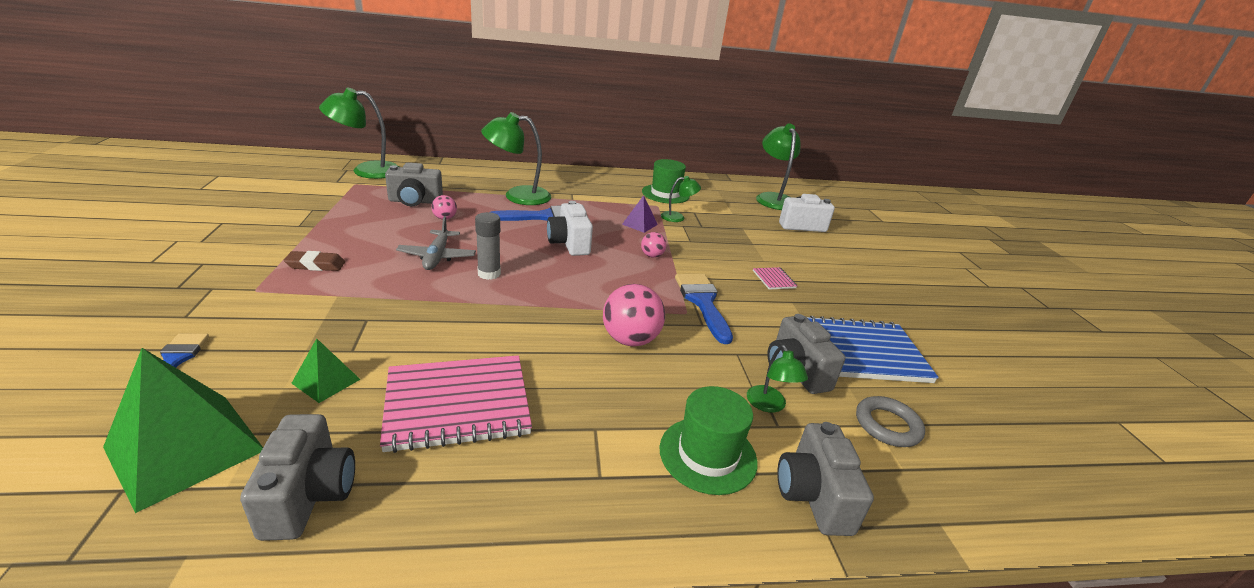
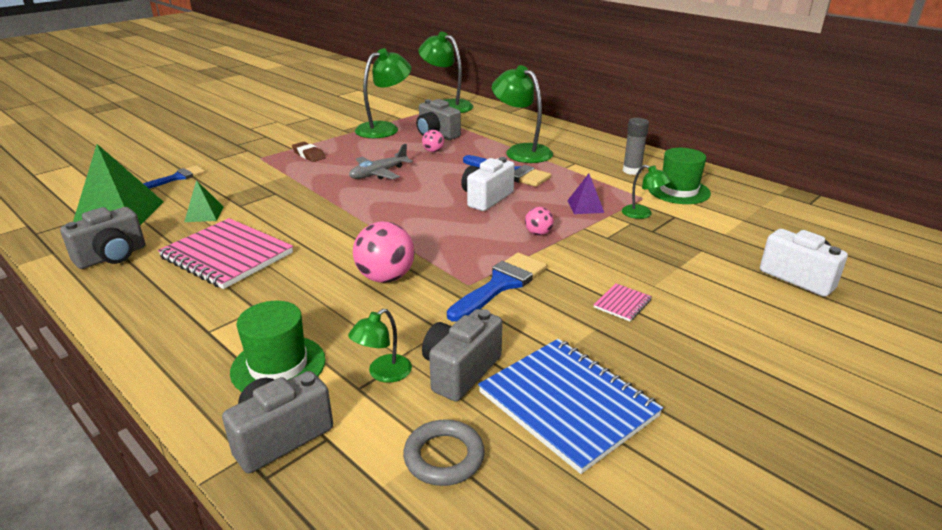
camera: 55 degrees right, 0 degrees up
(489, 274) = (387, 196): grey glue stick -> grey glue stick (632, 171)
(773, 198) = (830, 239): green lamp -> green lamp (384, 128)

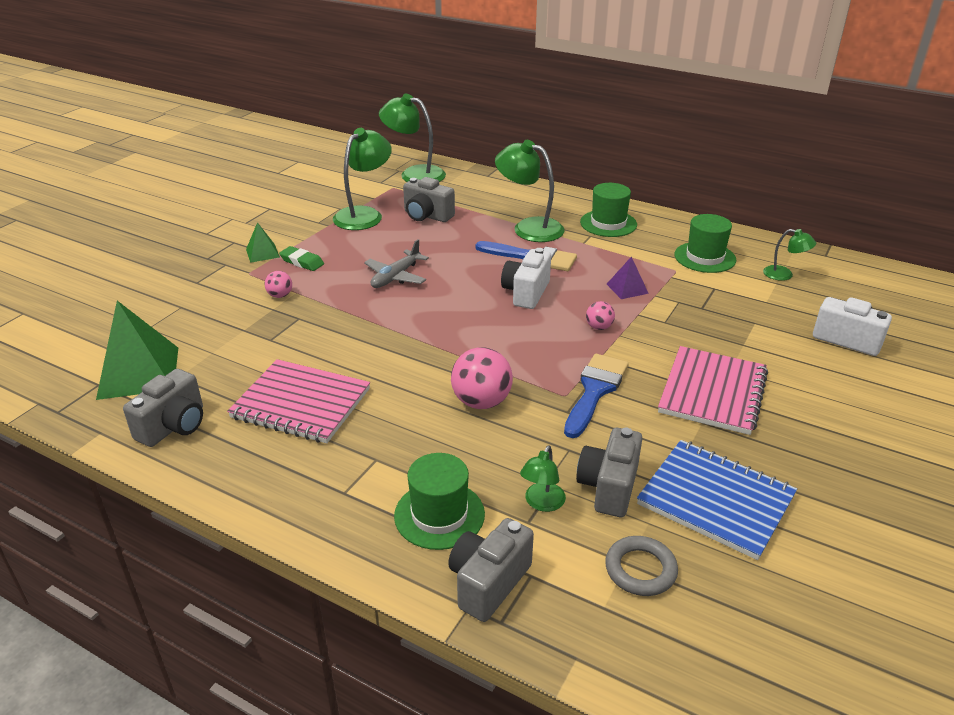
camera: 15 degrees left, 5 degrees up
(177, 178) = (170, 313): blue brush -> none
(204, 214) = (238, 356): green pyramid -> green pyramid (262, 253)
(309, 155) = (302, 262): brown eraser -> green eraser
(433, 151) = (436, 239): pink ball -> pink ball (280, 295)
(598, 155) = (608, 223): none -> green hat
(622, 303) = (713, 392): pink notebook -> pink notebook, size x2.37
(632, 171) = (650, 238): grey glue stick -> none
(642, 214) = (684, 290): green lamp -> green lamp (784, 275)

